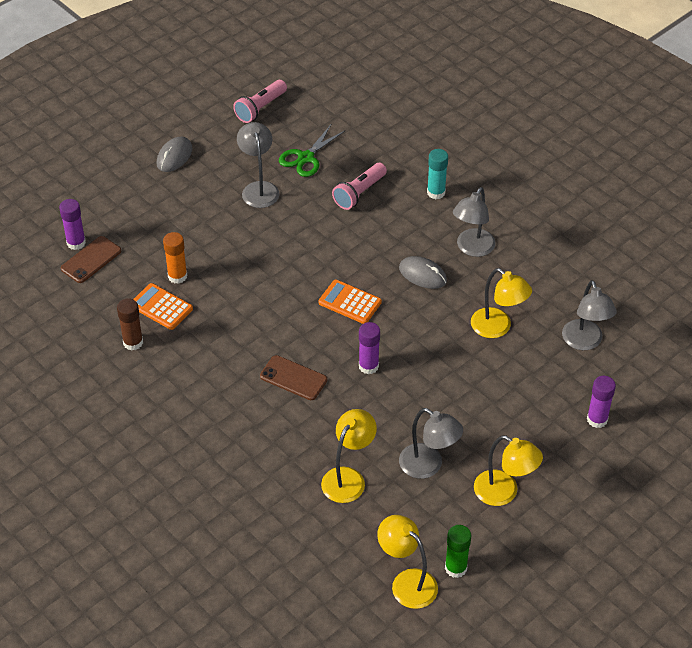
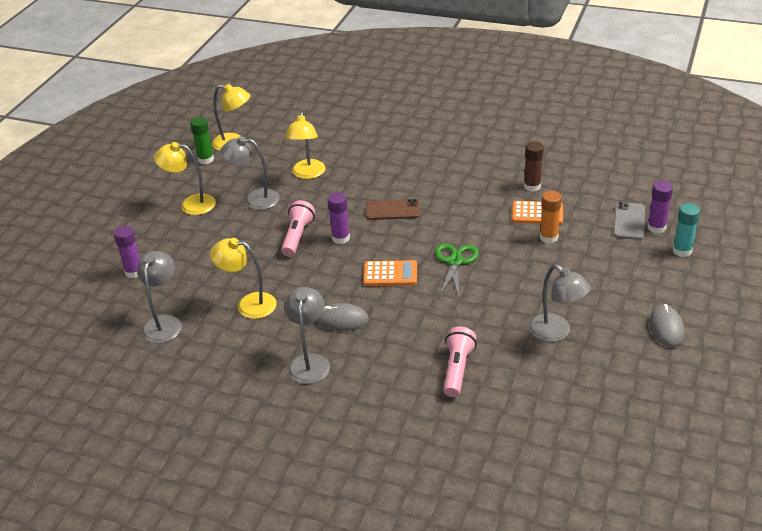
camera: 155 degrees right, 10 degrees down
(91, 260) = (629, 221): brown phone -> grey phone
(260, 108) = (642, 417): pink flashlight -> pink flashlight (297, 236)
(306, 158) = (541, 383): green scissors -> green scissors (455, 261)
(436, 192) = (381, 403): turquoise glue stick -> turquoise glue stick (682, 251)
(584, 342) = (164, 323): grey lamp -> grey lamp turned 45 degrees clockwise

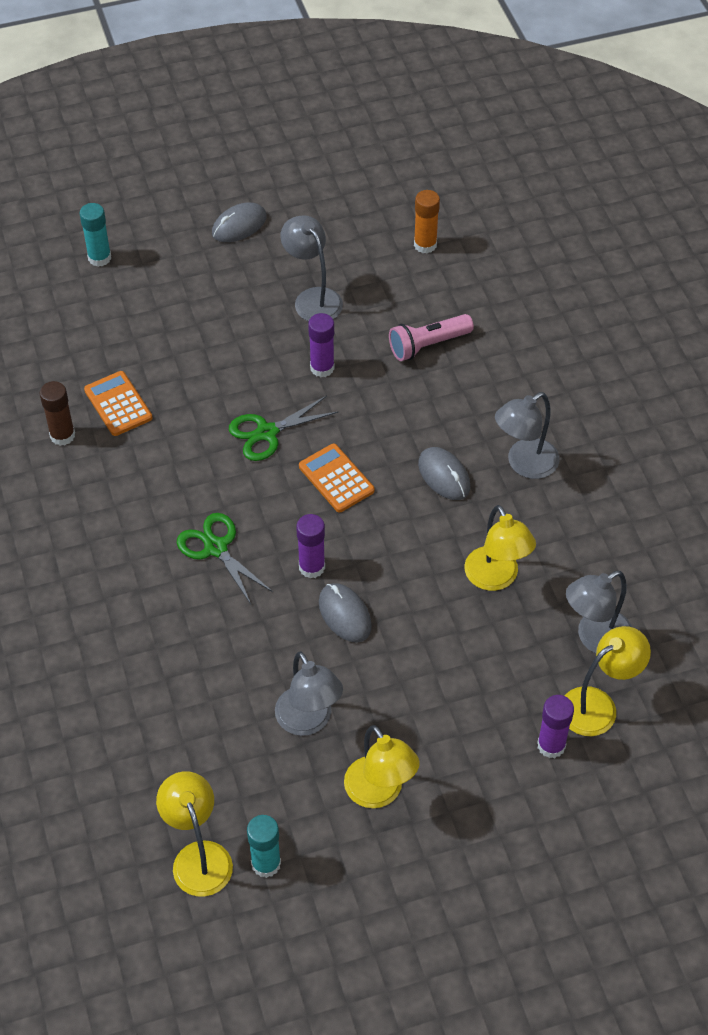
camera: 130 degrees left, 15 degrees up
(205, 159) = (266, 863): green glue stick -> turquoise glue stick
(297, 236) = (344, 614): pink flashlight -> grey mouse
(308, 174) = (206, 697): yellow lamp -> yellow lamp (598, 705)
(392, 210) = (216, 548): brown phone -> green scissors
(548, 237) = (158, 373): orange glue stick -> orange glue stick (425, 245)
(556, 333) = (313, 298): grey lamp -> grey lamp turned 45 degrees counterclockwise
(629, 221) = (74, 319): grey phone -> none
(656, 227) = (70, 292): purple glue stick -> purple glue stick (322, 368)

